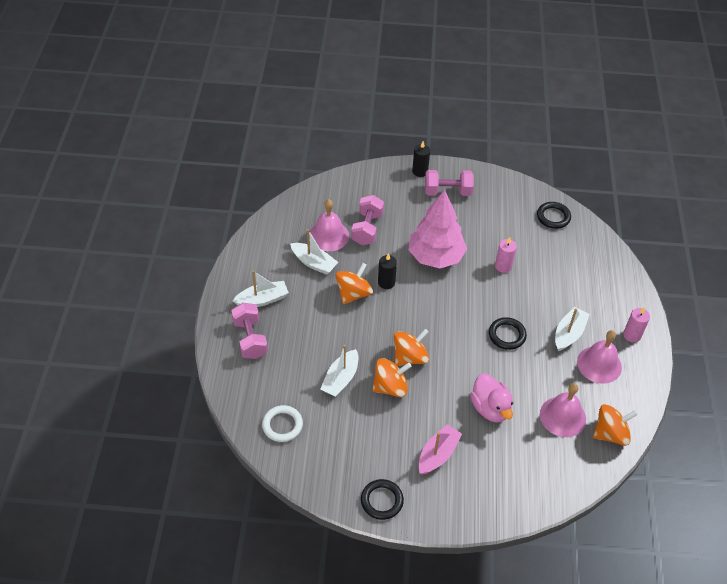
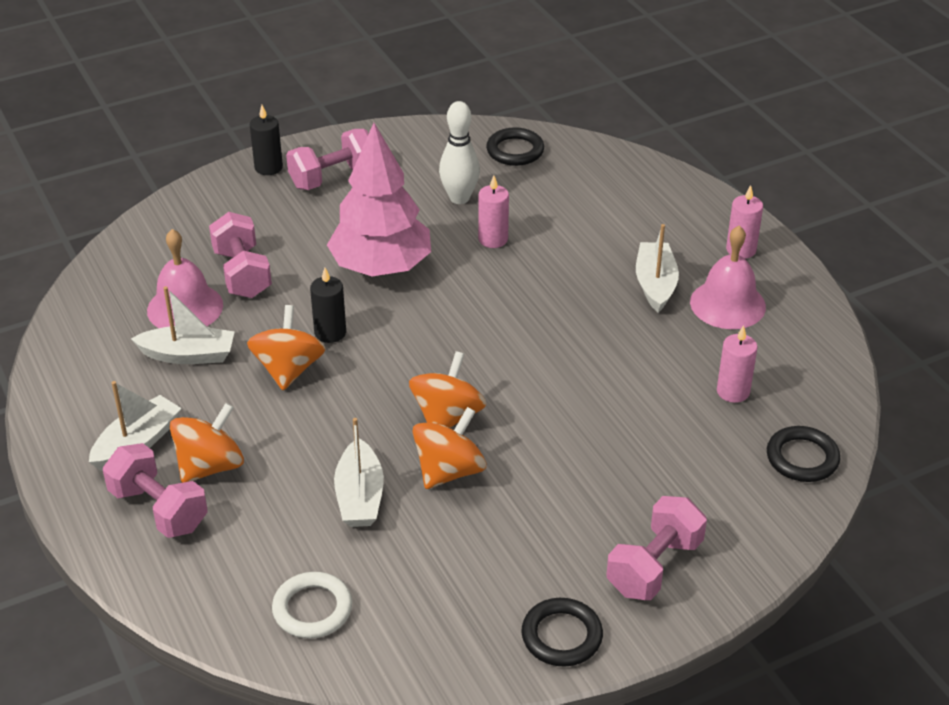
camera: 30 degrees left, 10 degrees down
(438, 454) = (596, 528): pink boat -> none
(451, 490) = (654, 566): none -> pink dumbbell
(490, 408) = (623, 429): pink duck -> none
(503, 233) = (459, 198): none -> white bowling pin
(507, 335) = (569, 324): black ring -> black ring (802, 458)
(562, 416) = (733, 391): pink bell -> pink candle
(610, 434) = (814, 383): orange spinning top -> orange spinning top (210, 466)

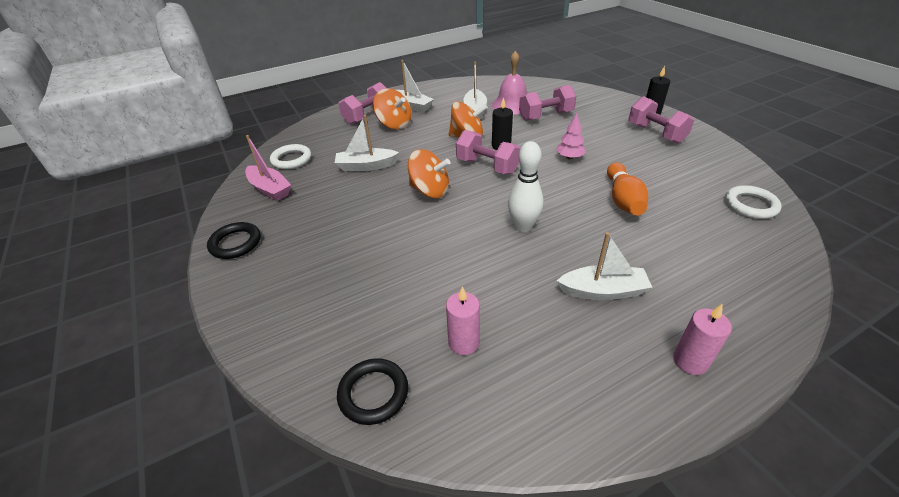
camera: 90 degrees right, 0 degrees up
(381, 267) = (569, 157): pink tree -> pink tree, size x0.42
(412, 623) = (270, 189): none -> pink boat
(449, 471) = (382, 194): orange spinning top -> none
(459, 198) = (665, 182): white bowling pin -> white bowling pin (523, 226)
(493, 239) = (623, 199): pink candle -> orange bowling pin
(515, 151) = (750, 205): black ring -> white ring
(654, 566) = (276, 286): pink dumbbell -> pink dumbbell (487, 166)
(727, 304) = (592, 345): pink bell -> none

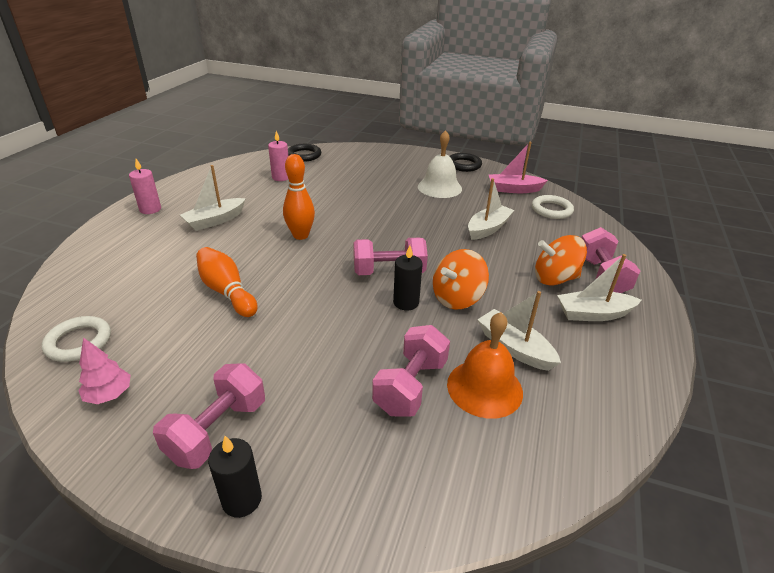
camera: 135 degrees right, 5 degrees down
(320, 223) = (439, 187): none -> white bell
(430, 191) = (405, 231): orange spinning top -> none
(512, 105) = (484, 388): pink bell -> orange bell
(523, 226) = (300, 235): white bowling pin -> orange bowling pin
(569, 157) = (315, 321): pink tree -> pink tree (109, 395)
(655, 133) = (217, 430): pink dumbbell -> pink dumbbell turned 75 degrees counterclockwise

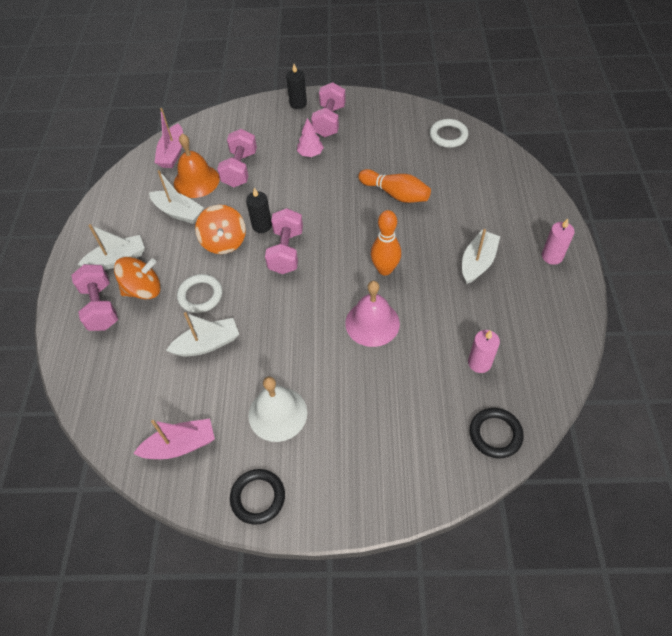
camera: 165 degrees right, 20 degrees up
(109, 395) = (398, 119): pink tree -> pink tree (310, 153)
(340, 209) = (372, 323): none -> pink bell
(389, 272) = (286, 251): pink dumbbell -> pink dumbbell turned 60 degrees counterclockwise
(457, 298) = (224, 242): orange spinning top -> orange spinning top turned 135 degrees clockwise
(488, 228) = (207, 344): white boat -> white boat turned 135 degrees counterclockwise
(526, 457) = (172, 153): none -> pink boat
(551, 210) = (134, 409): white ring -> white ring (200, 295)

